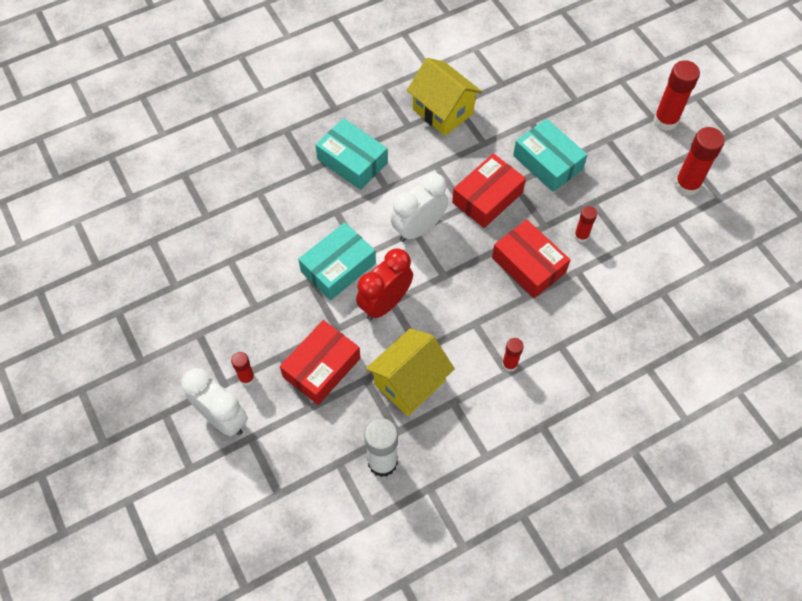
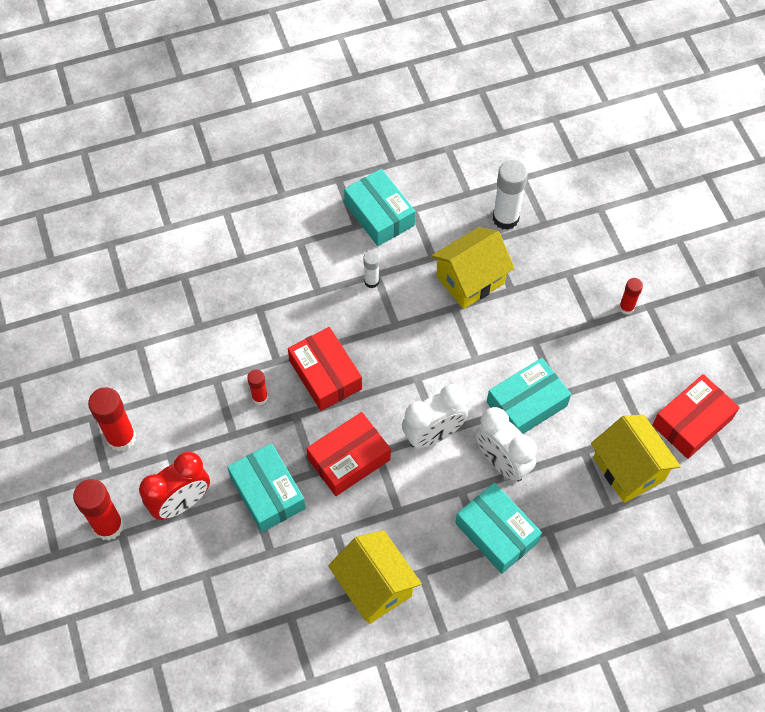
camera: 170 degrees left, 0 degrees up
(223, 418) = (649, 276): white clock -> white clock (502, 462)
(243, 226) = (628, 469): none -> yellow house
(321, 367) = (553, 306): red box -> red box (692, 422)
(385, 303) = (482, 358): red clock -> red clock (181, 503)
(509, 364) = (371, 281): red glue stick -> white glue stick
(521, 443) = (379, 214): none -> turquoise box

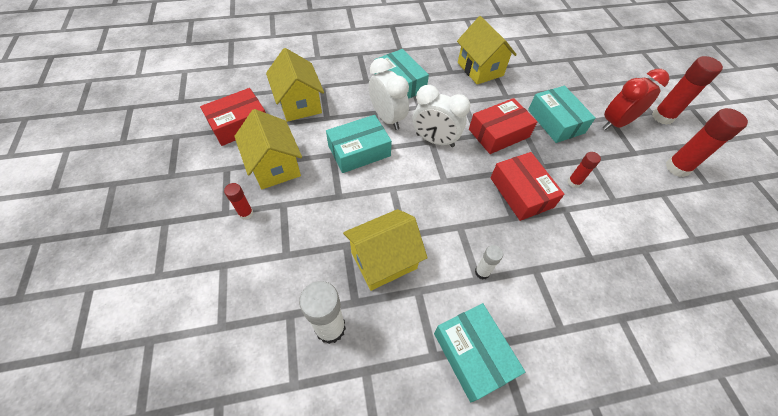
camera: 175 degrees left, 5 degrees down
(433, 434) = (435, 140): white clock -> white clock turned 135 degrees counterclockwise
(620, 368) = (275, 166): none -> yellow house

